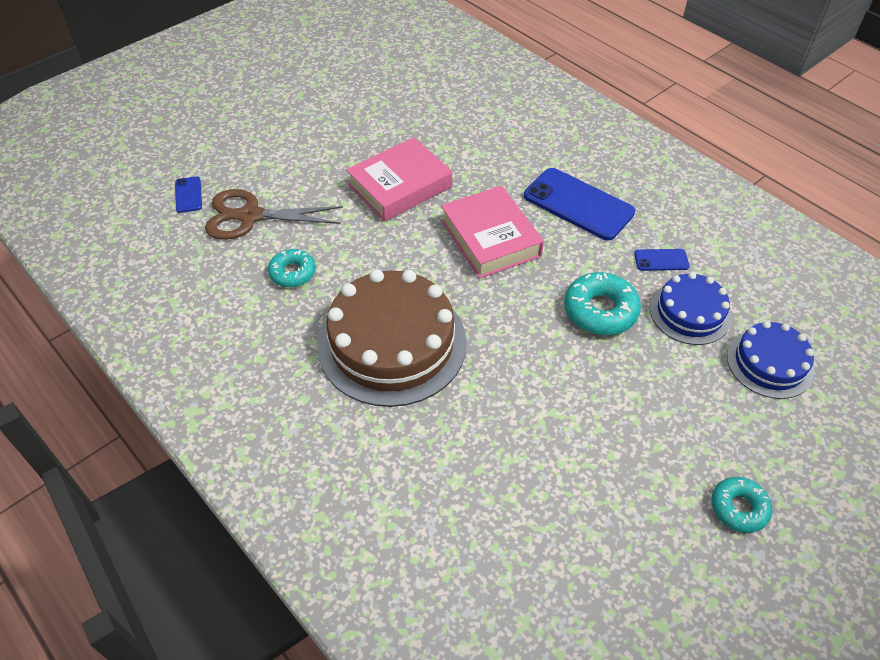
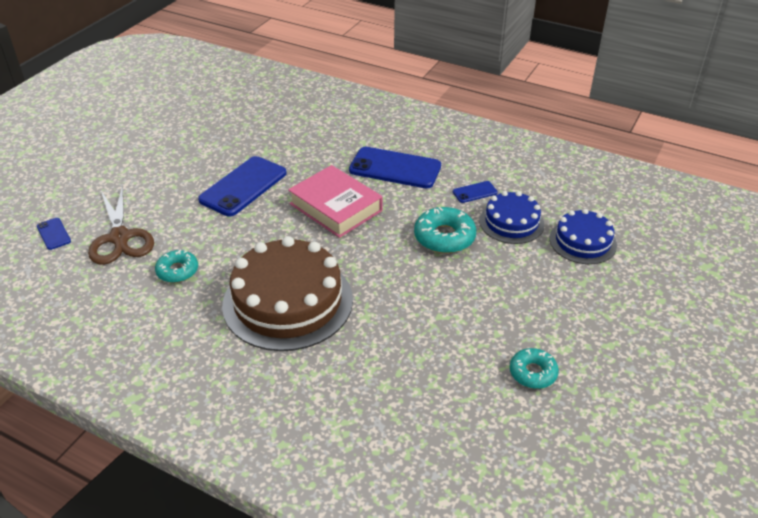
camera: 20 degrees left, 10 degrees down
(251, 216) = (120, 237): brown scissors -> brown scissors turned 90 degrees counterclockwise
(400, 186) = (243, 186): pink book -> blue phone
(739, 508) = (604, 342): turquoise donut -> turquoise donut (533, 373)

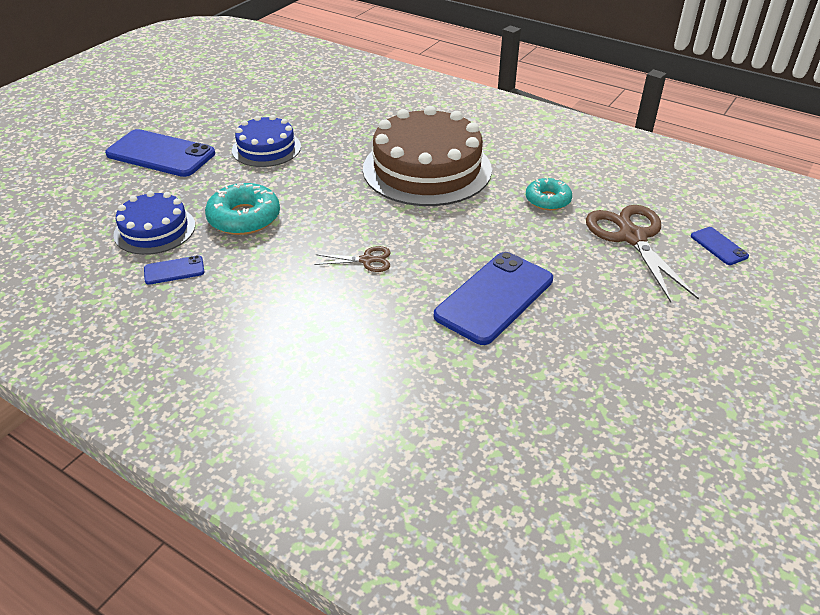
camera: 175 degrees left, 0 degrees up
(335, 207) = (366, 260): pink book -> brown scissors
(395, 168) = (268, 314): blue phone -> blue phone (161, 154)
(533, 373) = (226, 115): turquoise donut -> none
(582, 241) = (91, 205): blue cake -> blue cake (266, 148)

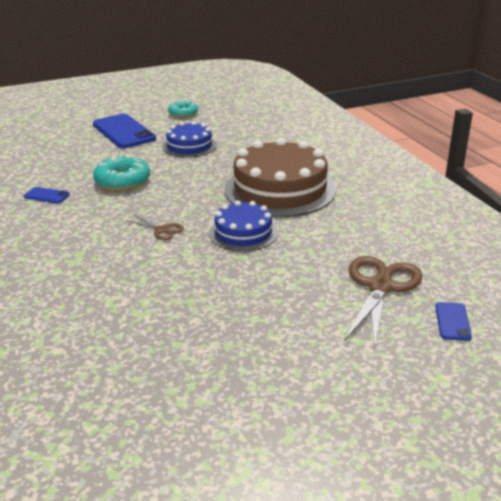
camera: 35 degrees right, 10 degrees down
(154, 230) = (66, 171): blue cake -> blue cake (243, 233)
(494, 297) = (214, 284): blue phone -> none
(547, 200) = (345, 238): turquoise donut -> turquoise donut (183, 113)

